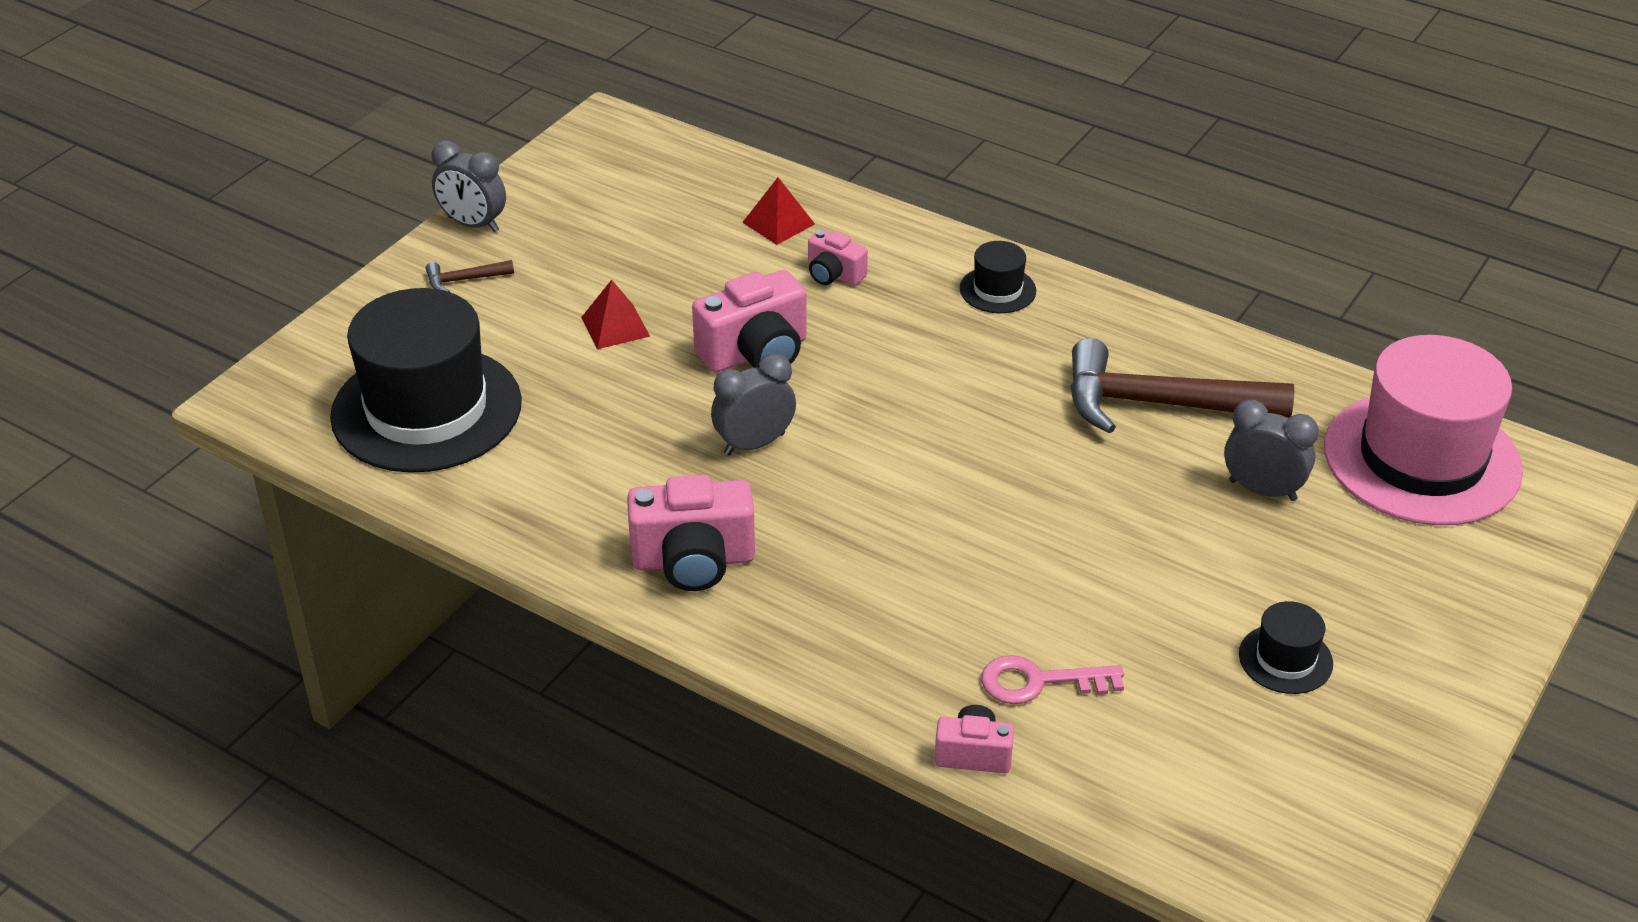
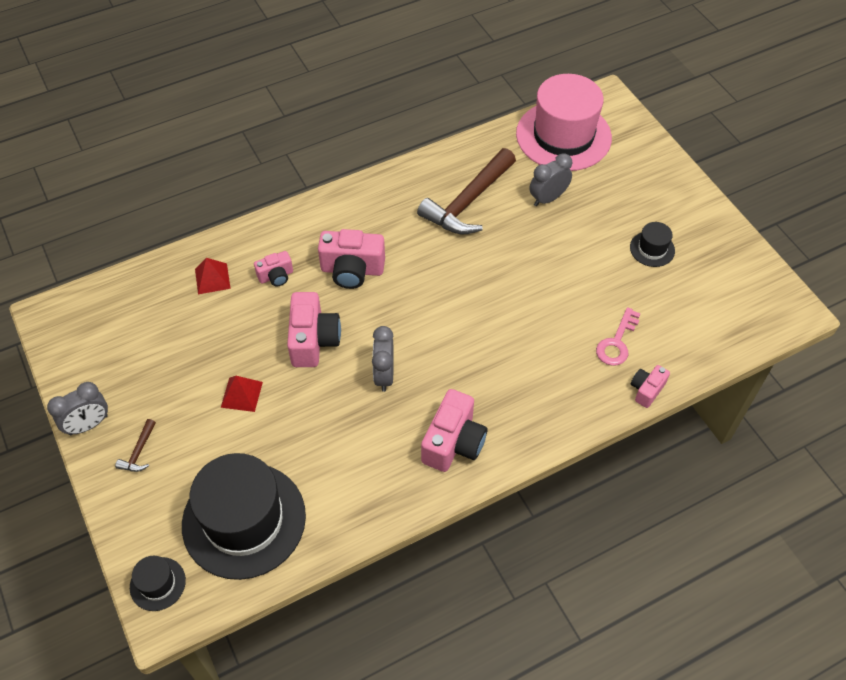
camera: 60 degrees left, 15 degrees up
(911, 339) = (352, 270): none -> pink camera
(997, 290) = (341, 216): black hat -> black hat (157, 584)

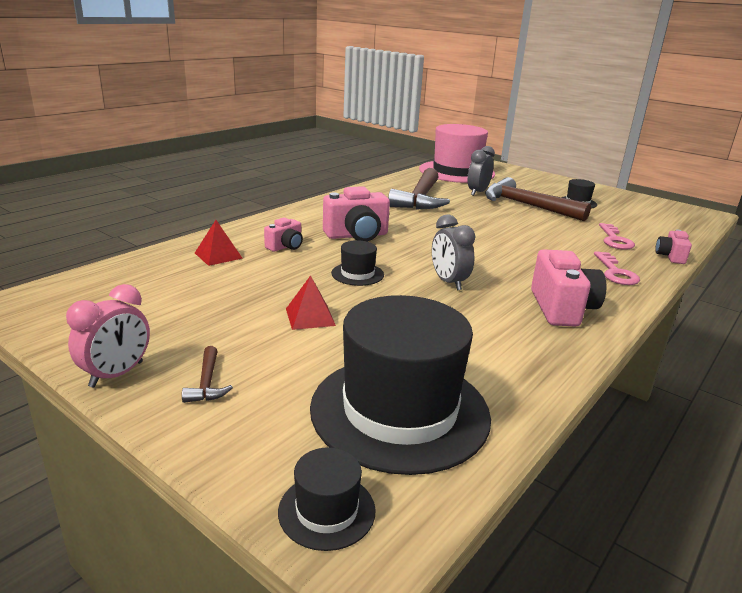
camera: 25 degrees left, 30 degrees down
(88, 425) = (116, 374): grey clock -> pink clock
(313, 340) = (357, 274): pink camera -> black hat
(557, 402) = (615, 272): none -> pink key
(581, 243) = (526, 205): none -> brown hammer

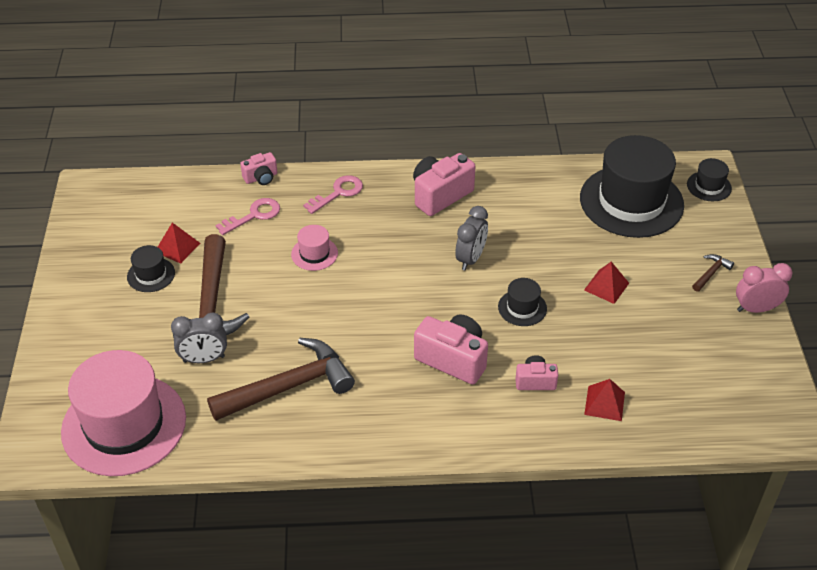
camera: 130 degrees left, 20 degrees up
(539, 240) = (314, 254): none -> pink hat
(600, 214) = (177, 247): none -> red pyramid

